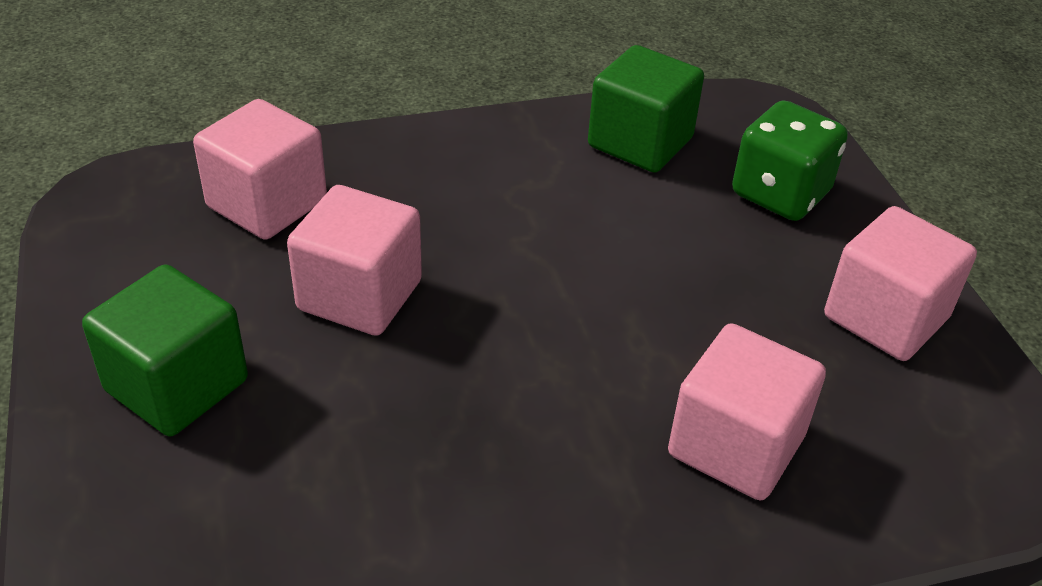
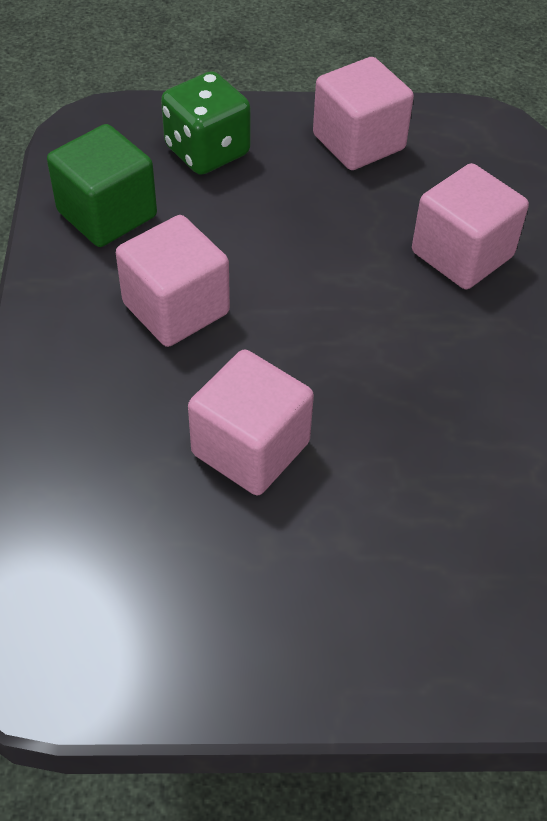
camera: 75 degrees left, 10 degrees up
(177, 385) = (332, 600): green cube -> none
(267, 204) = (94, 507): pink cube -> pink cube (176, 308)

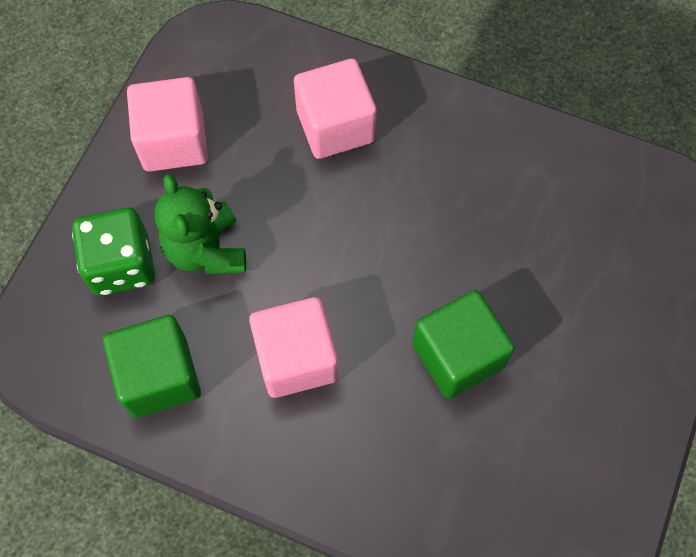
camera: 65 degrees left, 15 degrees up
(250, 448) = (457, 355): pink cube -> green cube
(257, 203) = (206, 250): none -> green teddy bear

